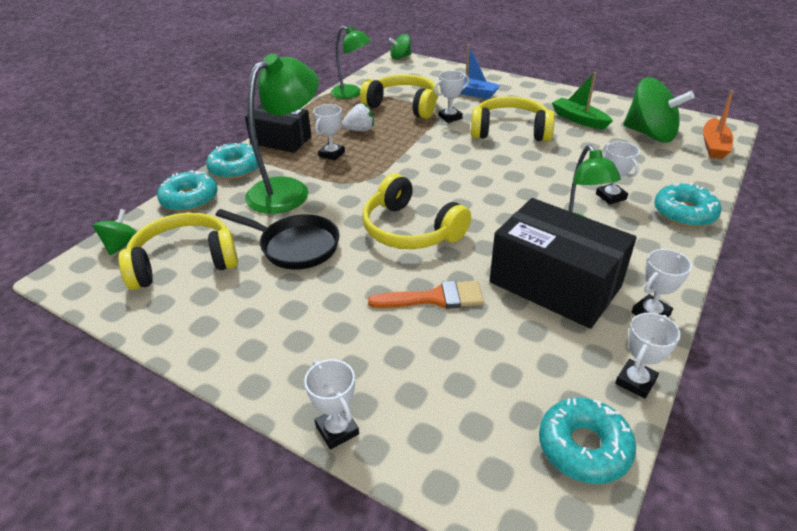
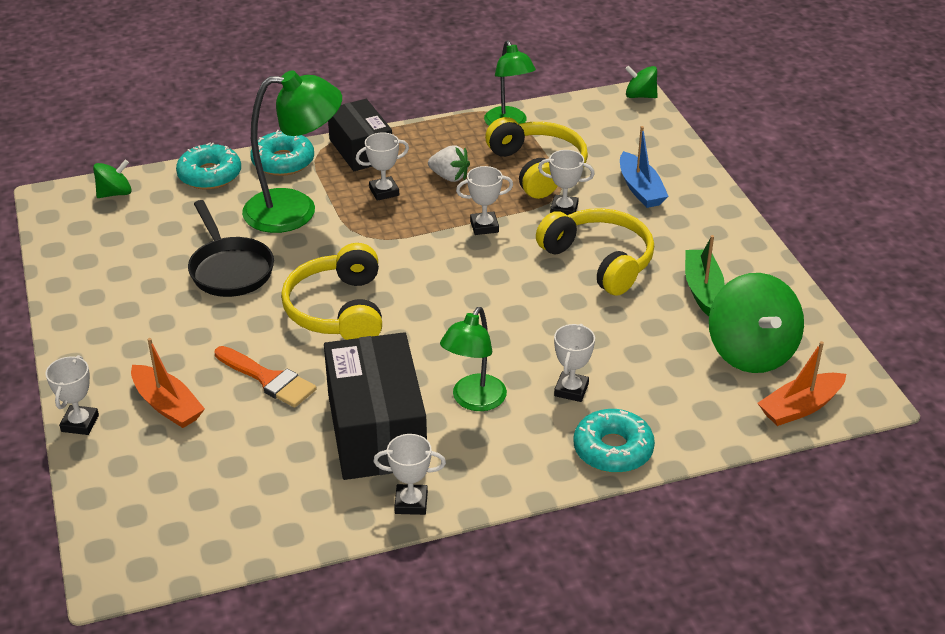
camera: 40 degrees right, 0 degrees up
(184, 262) = (138, 235): yellow headphones -> none
(389, 364) = (167, 405): none -> orange boat
(584, 447) = (206, 543): turquoise donut -> none
(635, 381) = (310, 535): white trophy -> white trophy (484, 226)

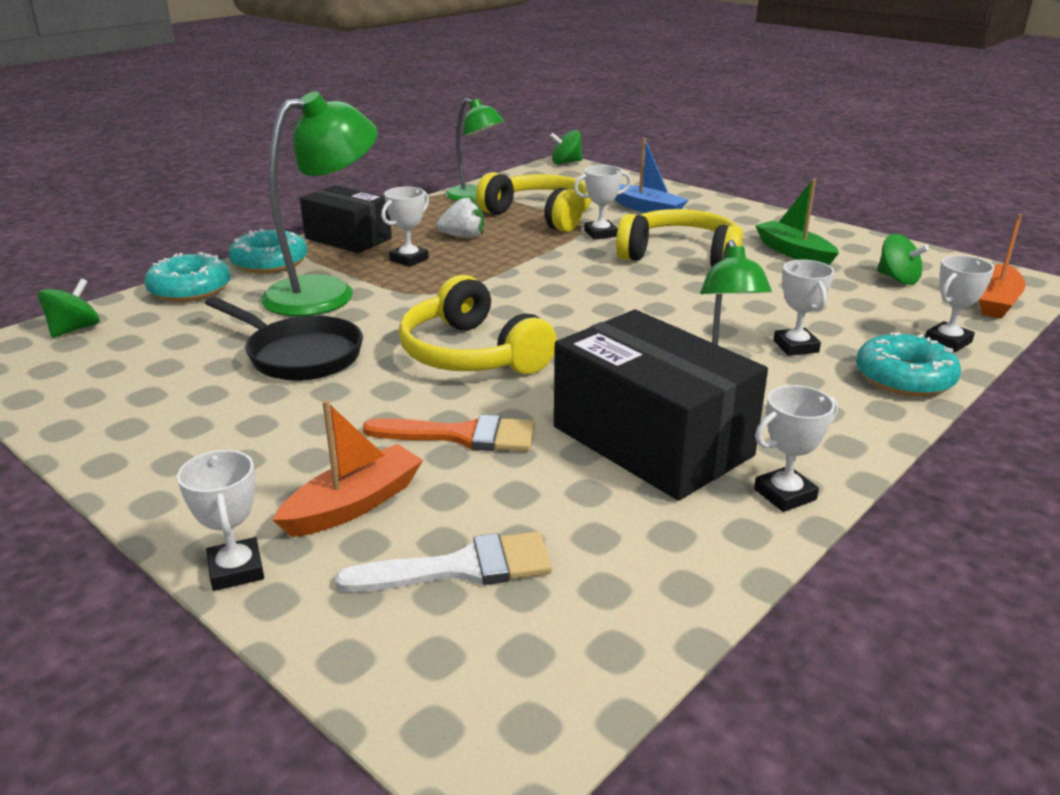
camera: 30 degrees left, 10 degrees down
(167, 405) = (354, 504): orange boat -> orange boat turned 60 degrees counterclockwise
(186, 471) = (461, 568): none -> white brush
(484, 226) = (543, 260): white trophy -> white trophy (948, 341)
(751, 352) = (897, 279): green spinning top -> green spinning top, size x0.52

